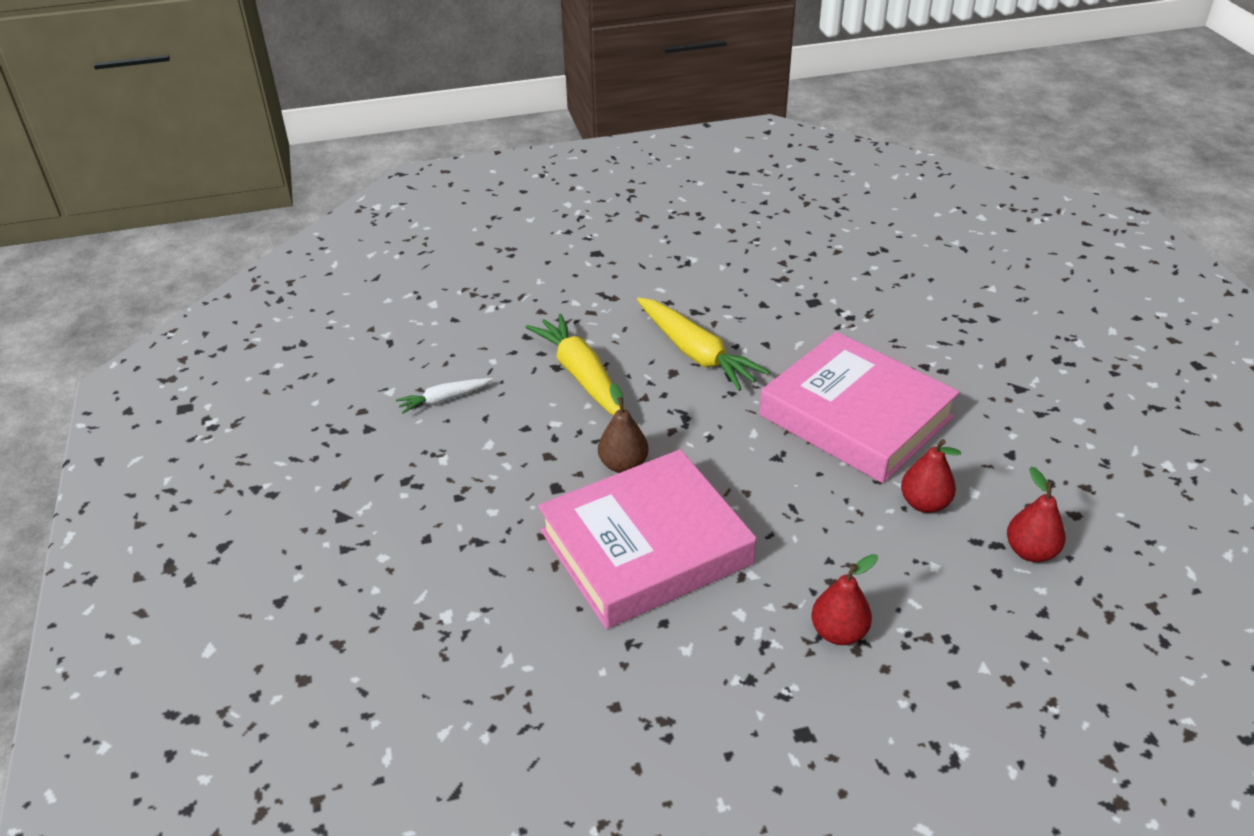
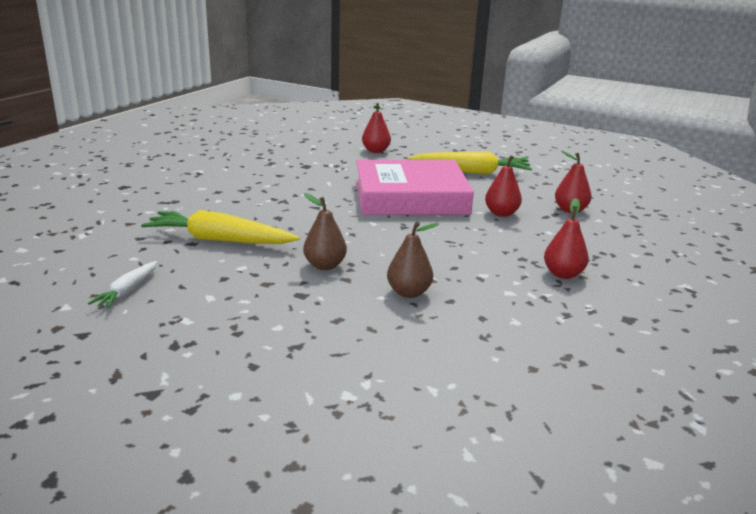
camera: 50 degrees left, 15 degrees down
(646, 547) = (409, 293): pink book -> brown pear
(696, 353) = (277, 205): yellow carrot -> yellow carrot (471, 172)
(938, 312) = (375, 151): none -> red pear

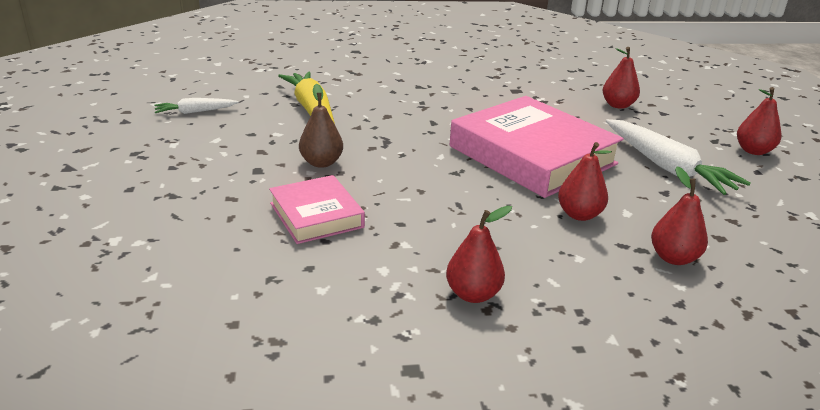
camera: 55 degrees right, 5 degrees up
(409, 293) = (316, 215): brown pear -> pink book
(471, 172) = (666, 167): yellow carrot -> white carrot
(478, 148) = (753, 151): none -> red pear

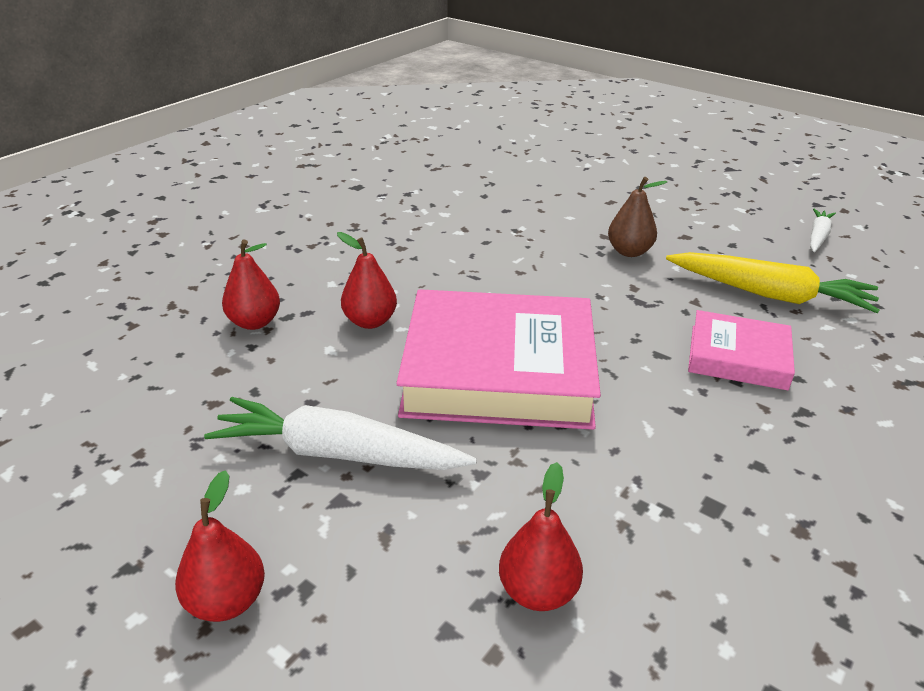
camera: 135 degrees right, 5 degrees up
(316, 215) = (543, 219): pink book -> pink book (738, 357)
(473, 294) = (373, 227): red pear -> none

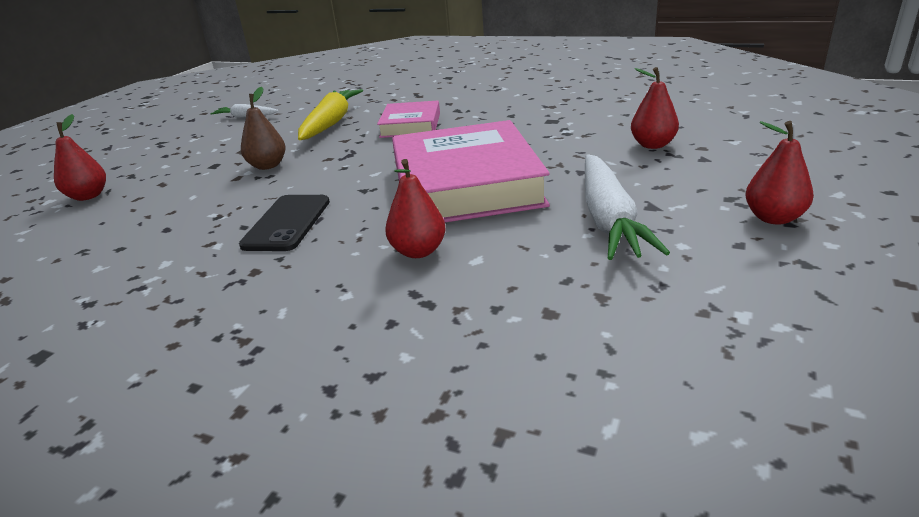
camera: 100 degrees left, 5 degrees down
(254, 322) = (449, 321): red pear -> red pear (88, 196)
(477, 261) = (287, 223): none -> black phone

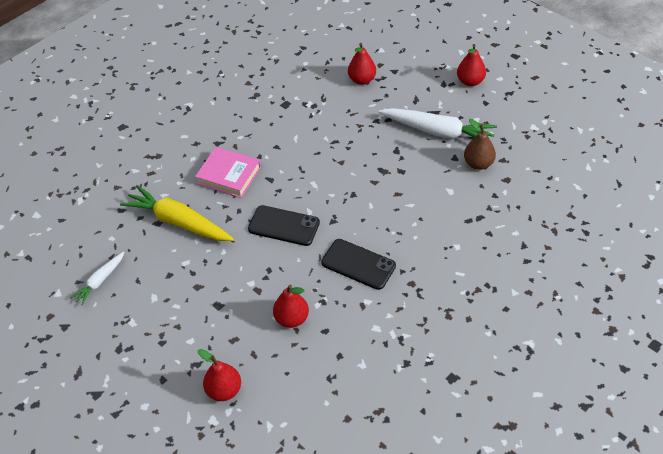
camera: 70 degrees left, 20 degrees up
(268, 166) = (247, 270): brown pear -> brown pear (478, 164)
(343, 166) = (284, 226): none -> black phone
(418, 251) = (429, 210): red pear -> red pear (292, 319)
(465, 184) = (359, 172): pink book -> none

